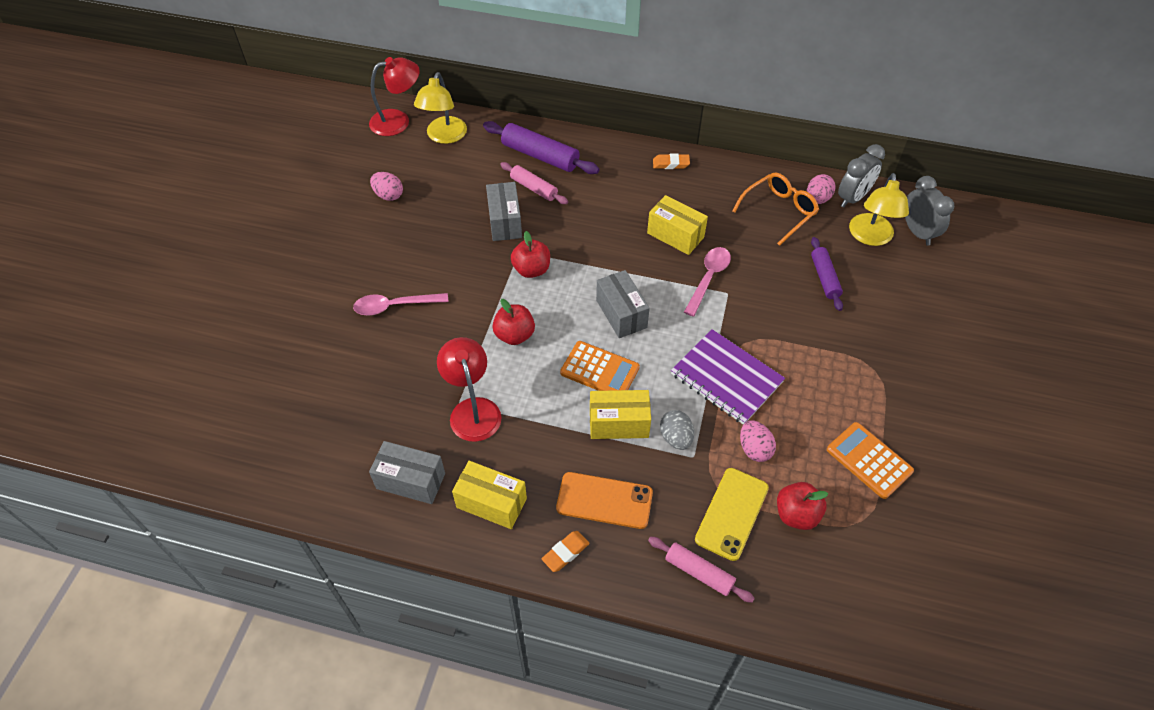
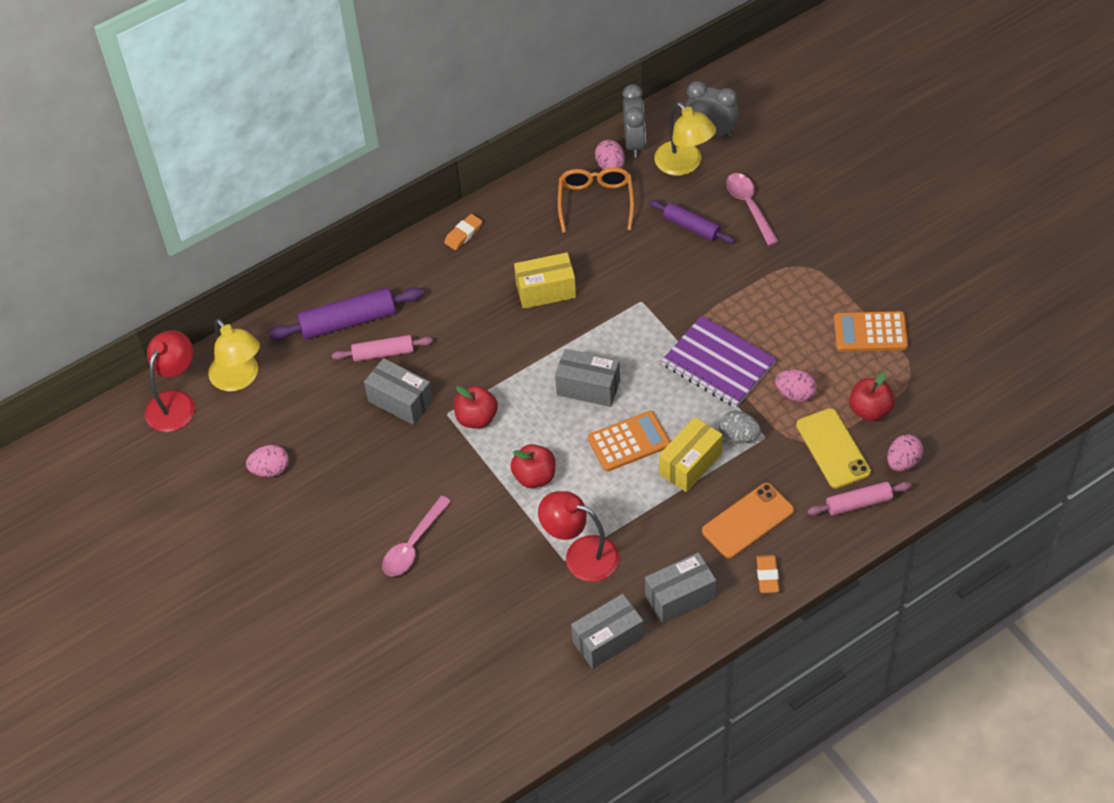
camera: 45 degrees left, 0 degrees up
(491, 503) = (680, 597): yellow box -> grey box
(708, 278) = (613, 302): pink spoon -> pink spoon (749, 206)
(726, 378) = (718, 364): purple notebook -> purple notebook turned 45 degrees clockwise
(773, 578) = (903, 462): none -> pink egg

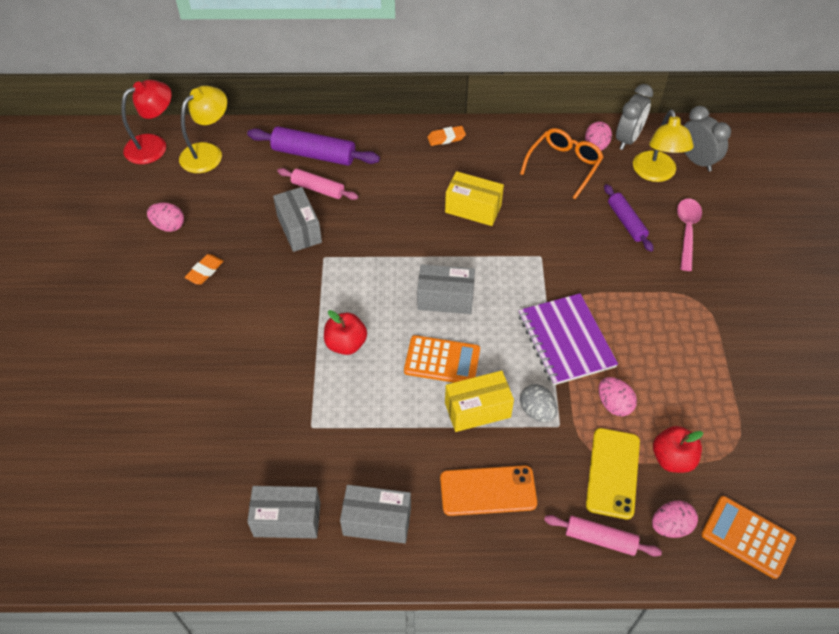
camera: 30 degrees right, 0 degrees up
(239, 379) = (208, 153): yellow lamp -> yellow lamp turned 135 degrees counterclockwise
(413, 545) = (212, 341): pink spoon -> none
(476, 418) = (342, 273): red apple -> none
(581, 555) = (327, 430): red lamp -> none
(588, 387) = (445, 299): grey box -> grey box turned 45 degrees counterclockwise
(767, 576) = (466, 553): orange eraser -> orange eraser (205, 271)
(870, 332) = (721, 390): orange calculator -> orange calculator (747, 537)

